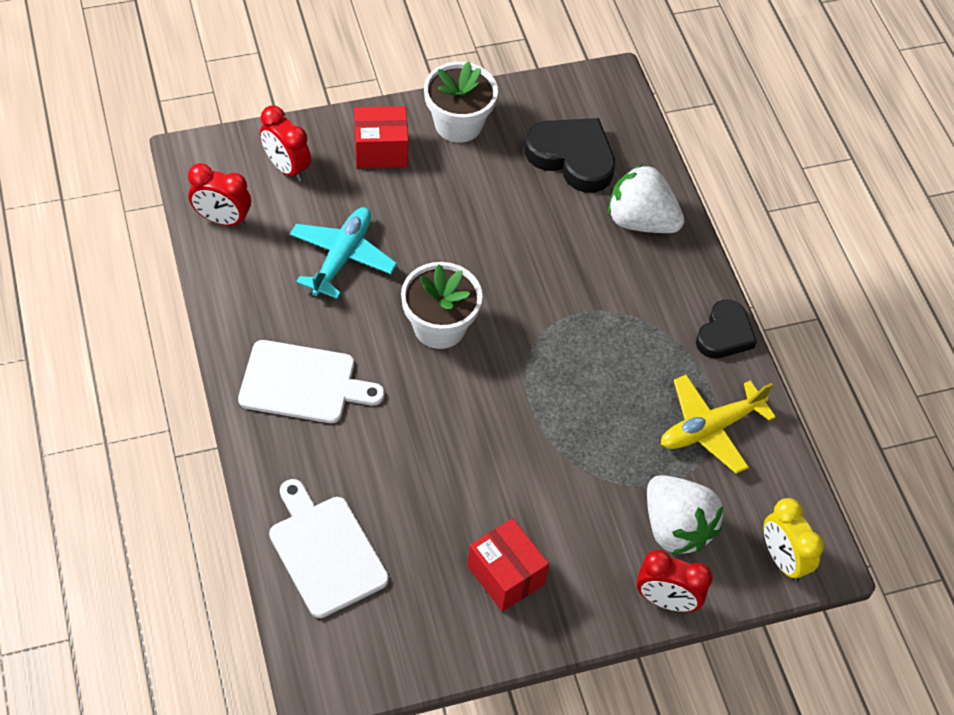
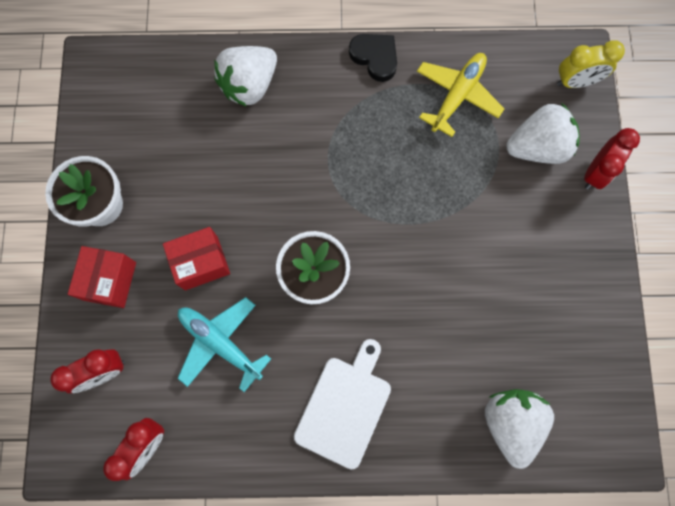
camera: 70 degrees left, 20 degrees up
(325, 551) = (510, 422): white cutting board -> white strawberry
(505, 575) = (555, 284): red box -> red box (201, 263)
(572, 157) = (167, 119): black heart -> none
(710, 428) = (457, 95): yellow plane -> yellow plane turned 135 degrees counterclockwise

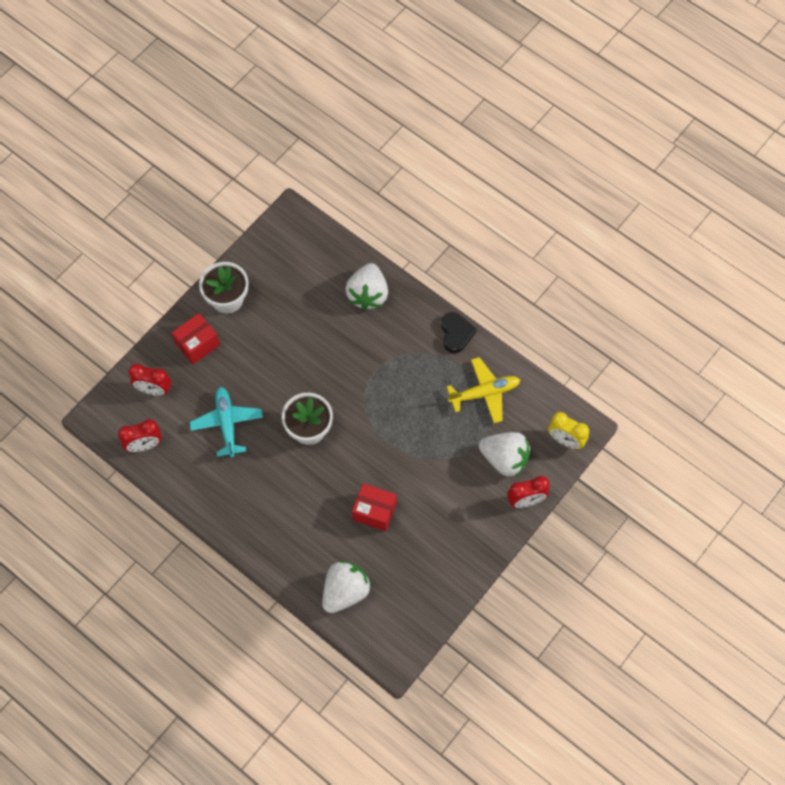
camera: 40 degrees right, 10 degrees down
(201, 263) = (254, 373): red box -> red box (374, 512)
(249, 85) = (368, 294): white strawberry -> white strawberry turned 75 degrees counterclockwise
(344, 407) = (263, 510): white cutting board -> none

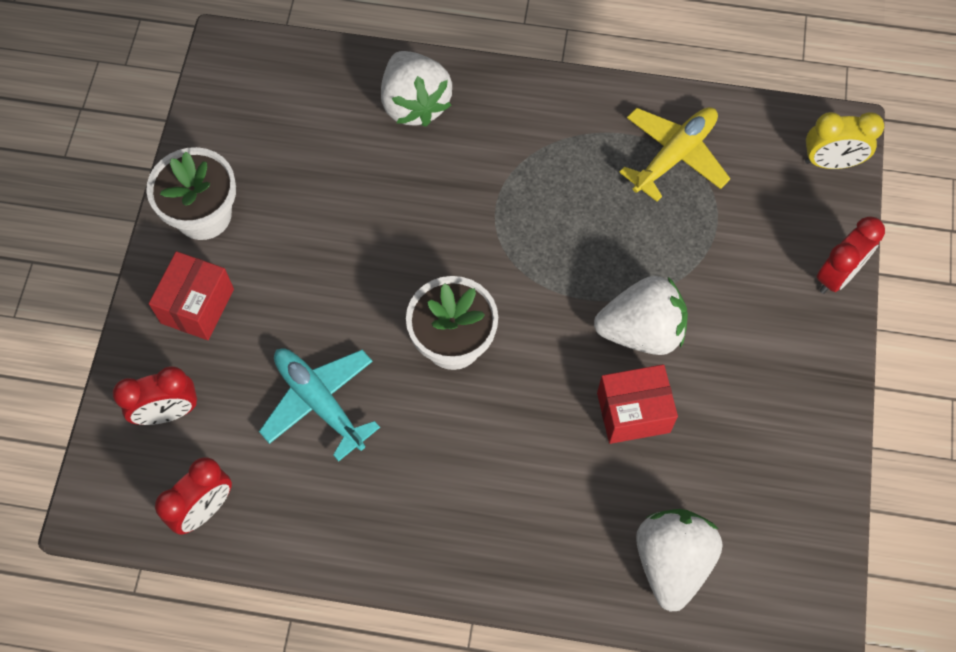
camera: 30 degrees left, 0 degrees up
(456, 334) = (578, 95): black heart -> none
(504, 459) = (766, 233): white strawberry -> white strawberry (641, 331)

